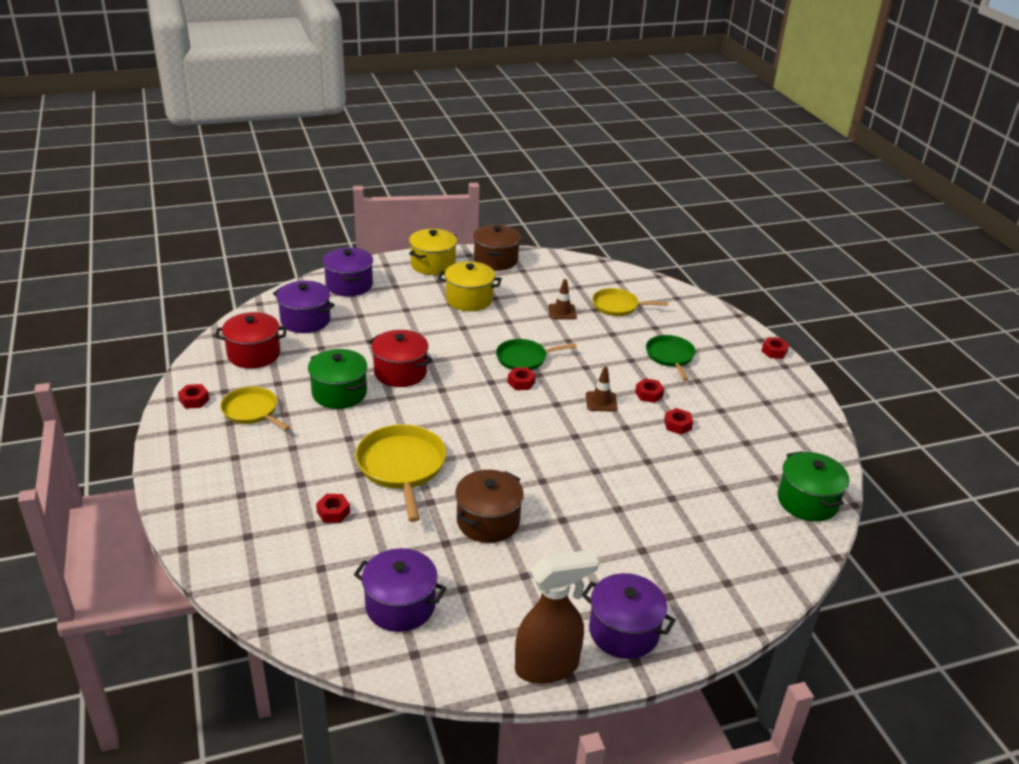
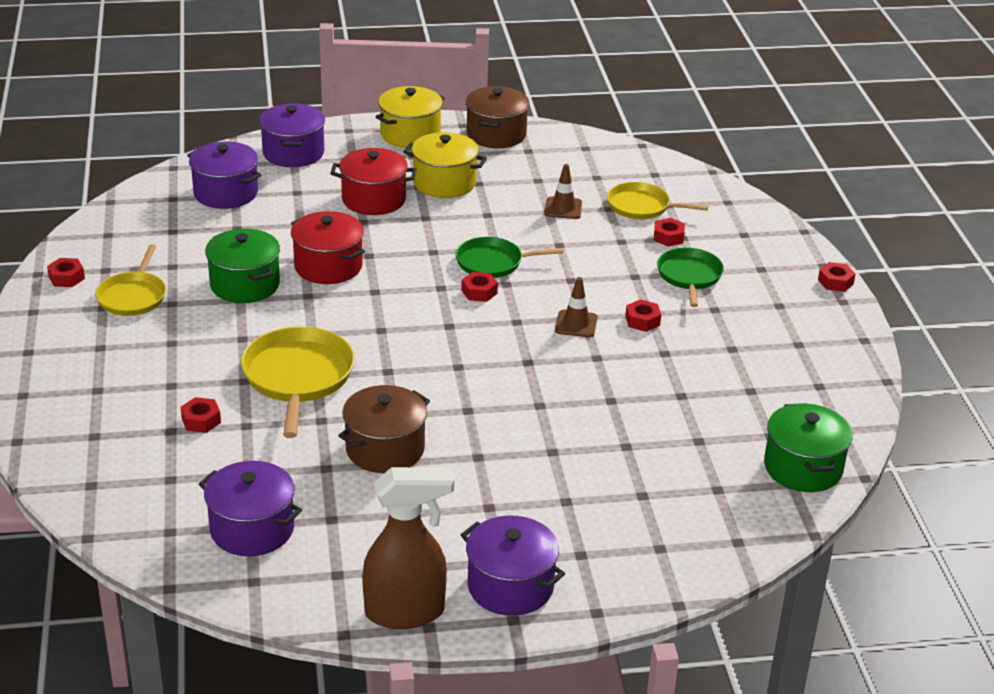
camera: 10 degrees right, 0 degrees up
(252, 411) = (133, 296): yellow pan -> yellow pan turned 135 degrees counterclockwise
(254, 354) = (151, 229): red pot -> red pot (374, 199)
(677, 425) = (666, 361): red nut -> red nut (668, 237)

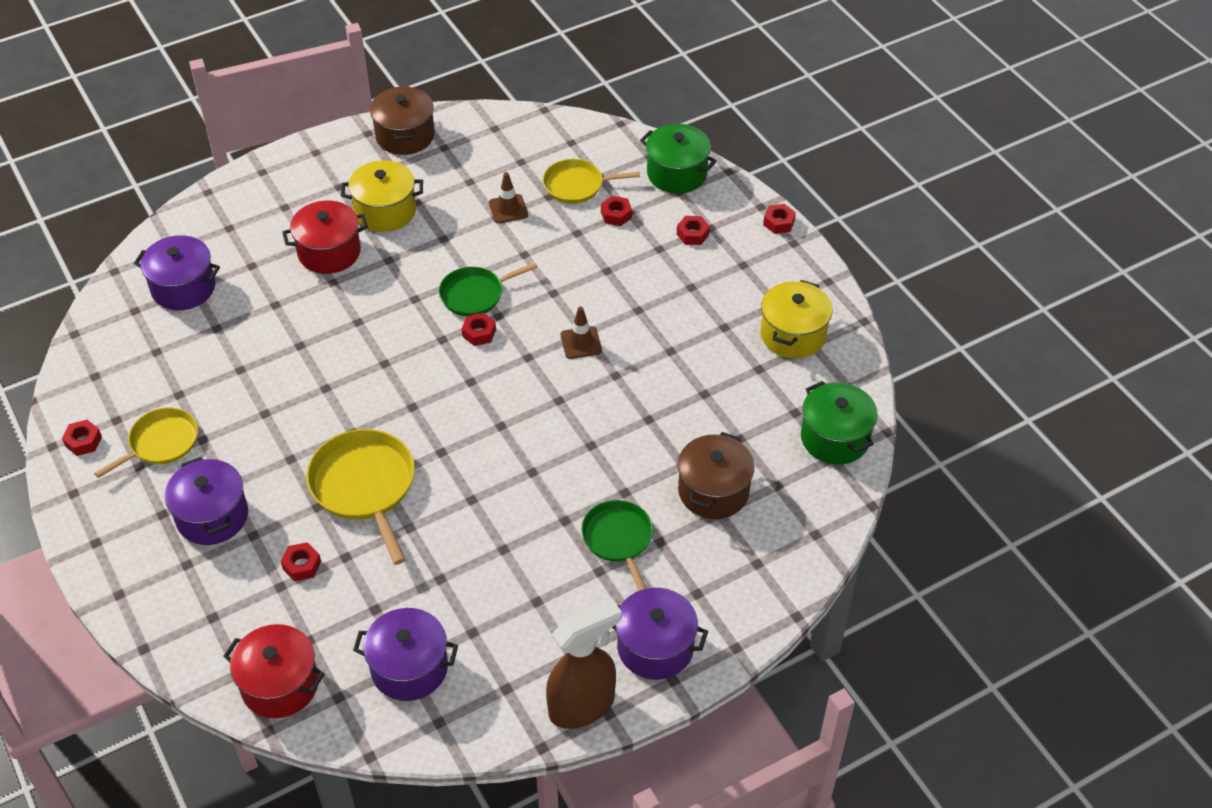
camera: 20 degrees left, 15 degrees up
(133, 296) = (161, 443): yellow pan -> yellow pan turned 120 degrees counterclockwise
(245, 285) = (260, 394): green pot -> green pot (677, 173)
(293, 153) = (223, 217): purple pot -> purple pot (212, 516)
(328, 266) = (327, 347): red pot -> red pot (280, 685)
(385, 449) = (481, 540): brown pot -> brown pot (713, 491)
(410, 134) = (324, 160): yellow pot -> yellow pot (793, 335)
(642, 321) = (636, 320): red nut -> red nut (692, 234)
(689, 276) = (654, 256): green pan -> green pan (618, 539)

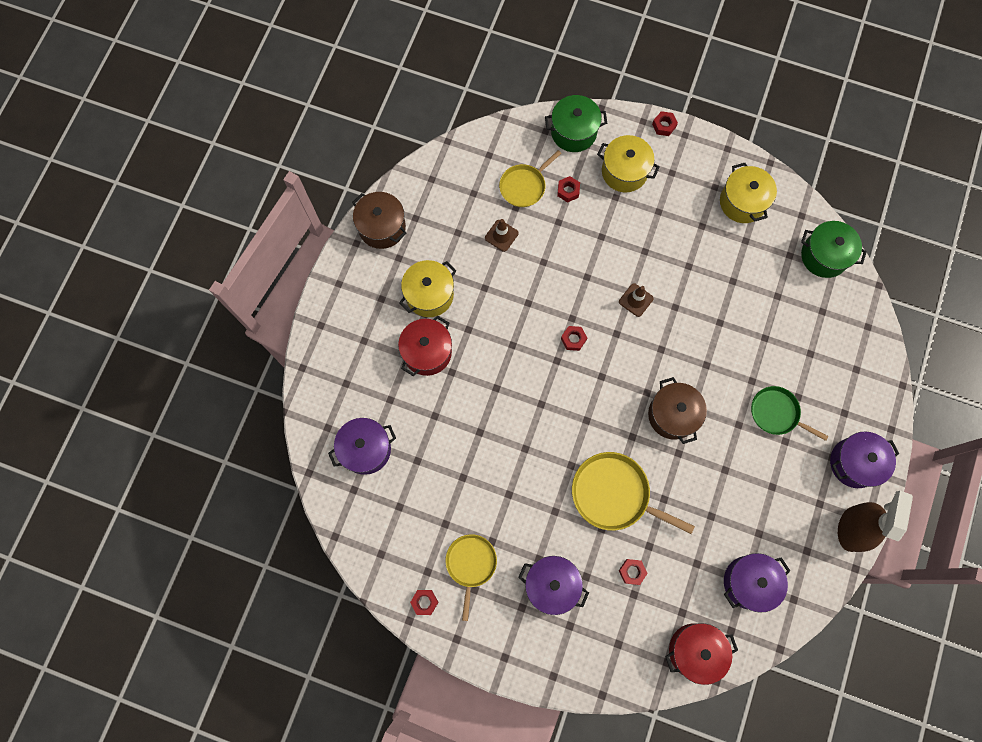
camera: 40 degrees left, 25 degrees up
(475, 294) = (544, 314): green pan -> none
(692, 234) = (624, 172): red nut -> yellow pot
(713, 491) = (795, 342): brown pot -> brown pot (672, 415)

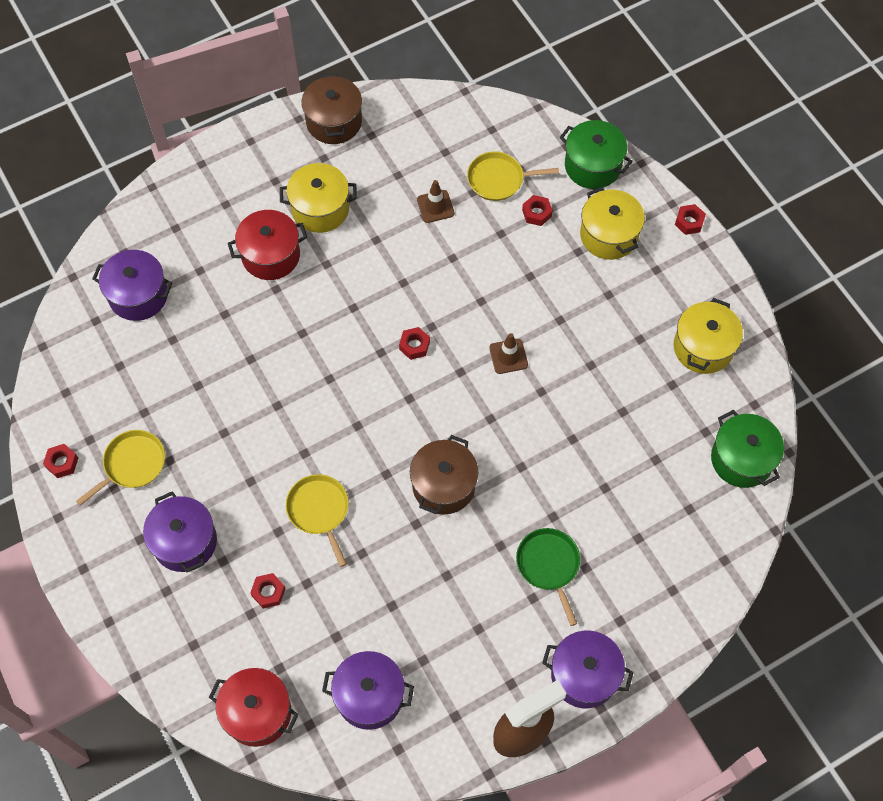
camera: 40 degrees right, 10 degrees down
(614, 494) = (319, 511): yellow pan -> yellow pan, size x0.65

